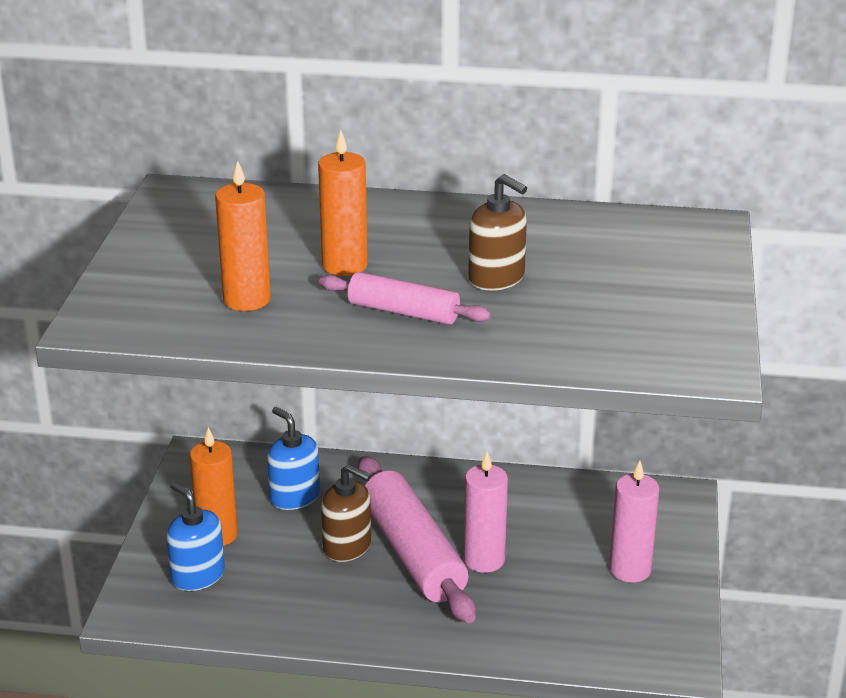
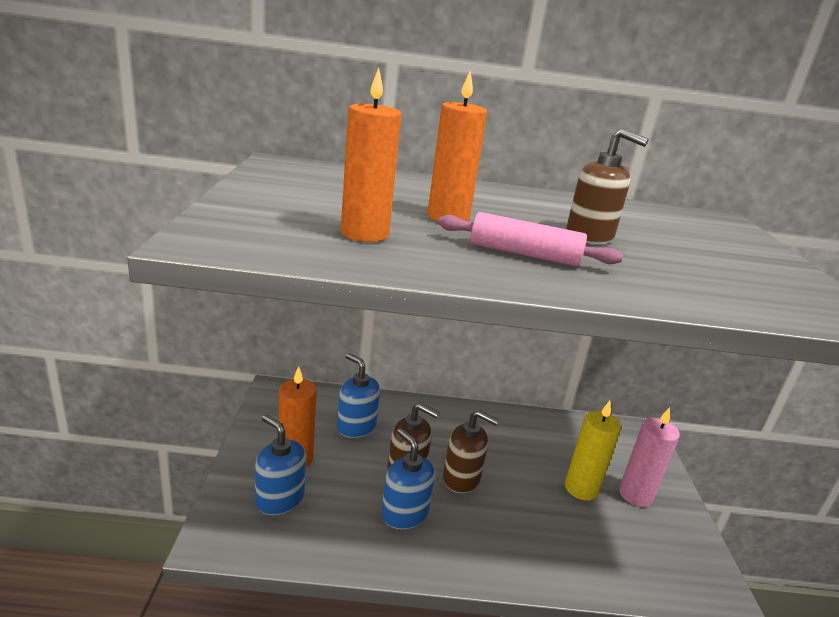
camera: 10 degrees left, 5 degrees down
(336, 589) = (404, 513): none -> blue soap dispenser
(413, 553) = (461, 478): pink rolling pin -> brown soap dispenser
(484, 560) = (520, 485): pink candle -> none
(561, 563) = (581, 488): none -> yellow candle

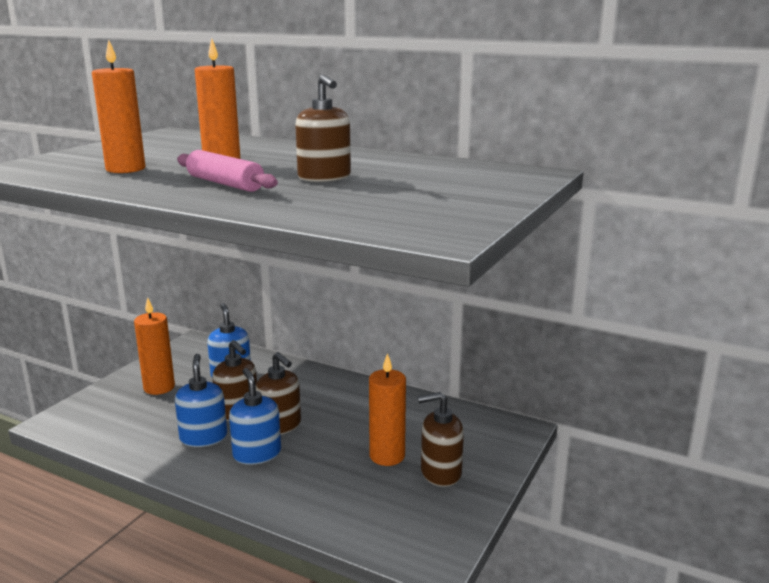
camera: 30 degrees right, 5 degrees down
(280, 499) = (121, 409): blue soap dispenser -> blue soap dispenser (257, 454)
(581, 488) = (387, 456): yellow candle -> orange candle
(635, 495) = (440, 473): pink candle -> brown soap dispenser

